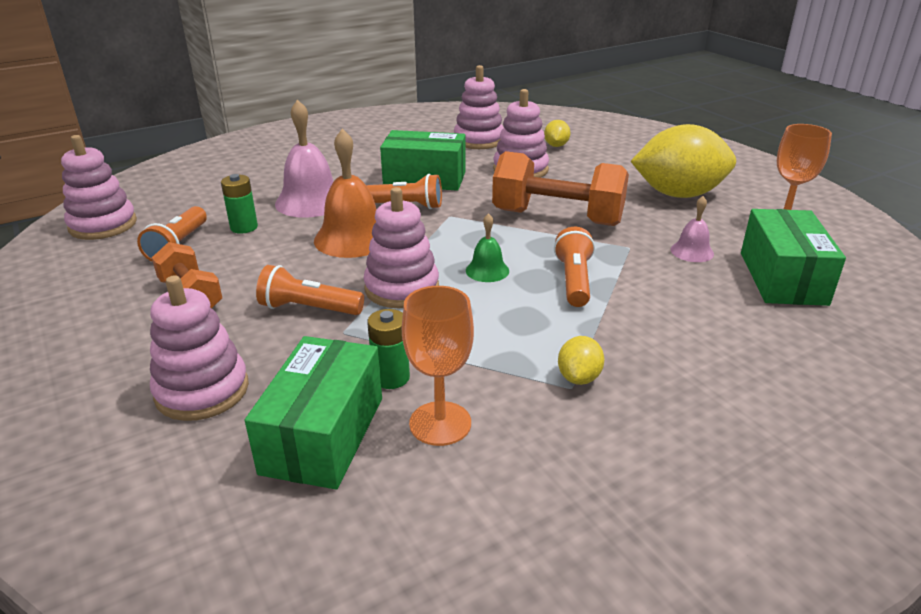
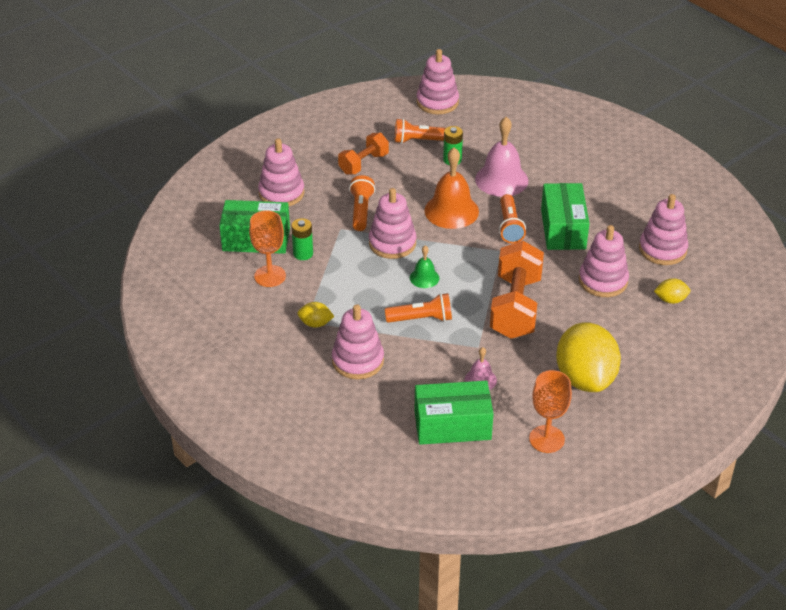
camera: 80 degrees right, 10 degrees up
(667, 342) = (358, 361): none -> pink stacking toy

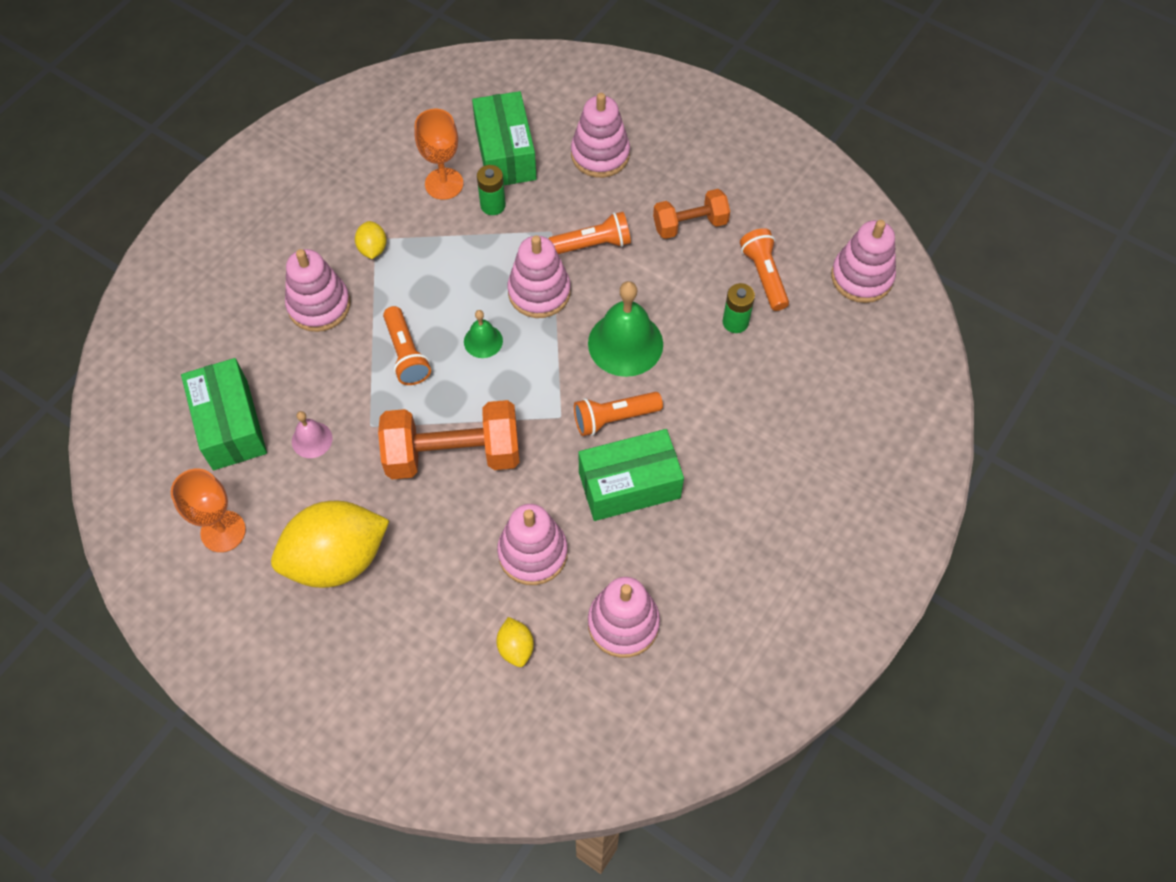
camera: 75 degrees right, 20 degrees up
(363, 164) = (690, 224): orange dumbbell -> orange dumbbell turned 45 degrees counterclockwise
(451, 211) = (625, 343): orange bell -> green bell
(501, 179) = (713, 389): pink bell -> none

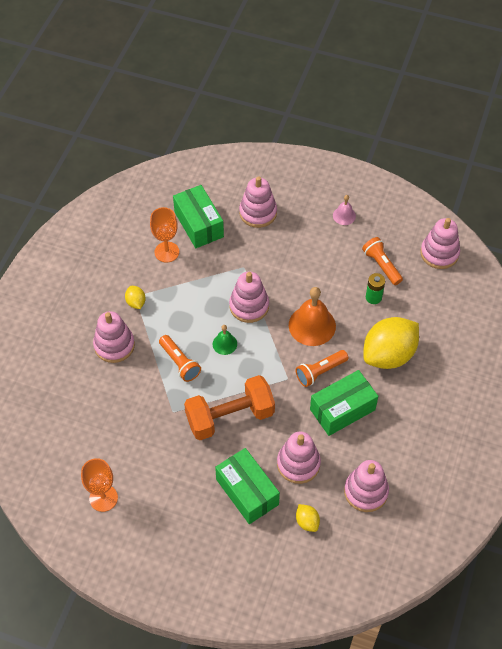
camera: 15 degrees left, 5 degrees down
(230, 425) = (84, 432): green box -> green box (247, 492)
(312, 439) = (139, 429): pink bell -> pink bell (344, 215)
(337, 559) = (180, 497): yellow lemon -> yellow lemon (388, 355)
(493, 205) = (202, 259): green battery -> none
(593, 244) = (272, 269): orange flashlight -> none
(625, 343) = (312, 325): green bell -> orange bell
(690, 224) = (327, 244): orange dumbbell -> none

